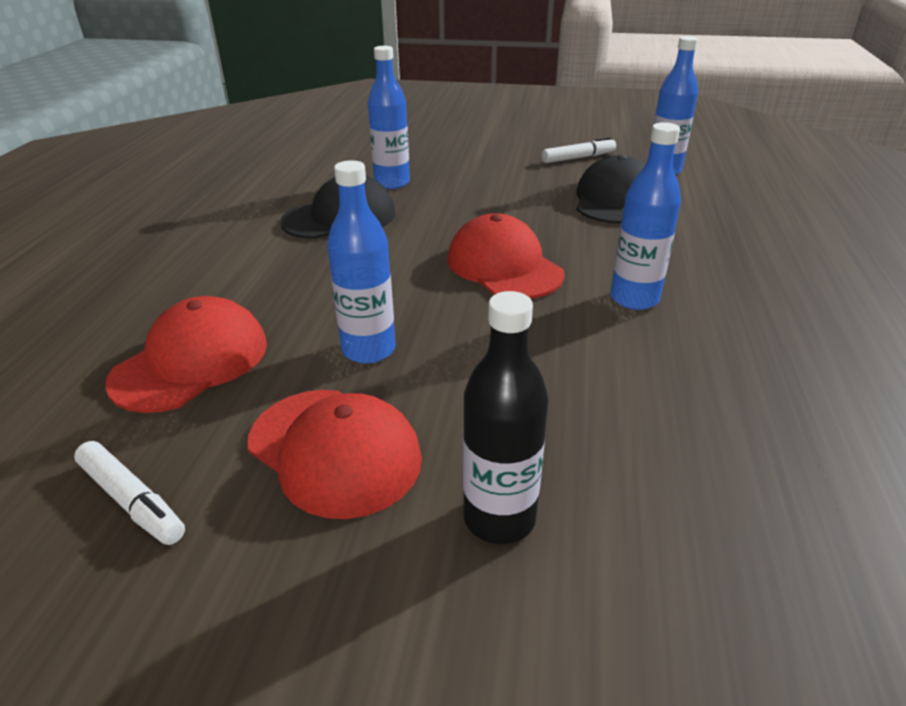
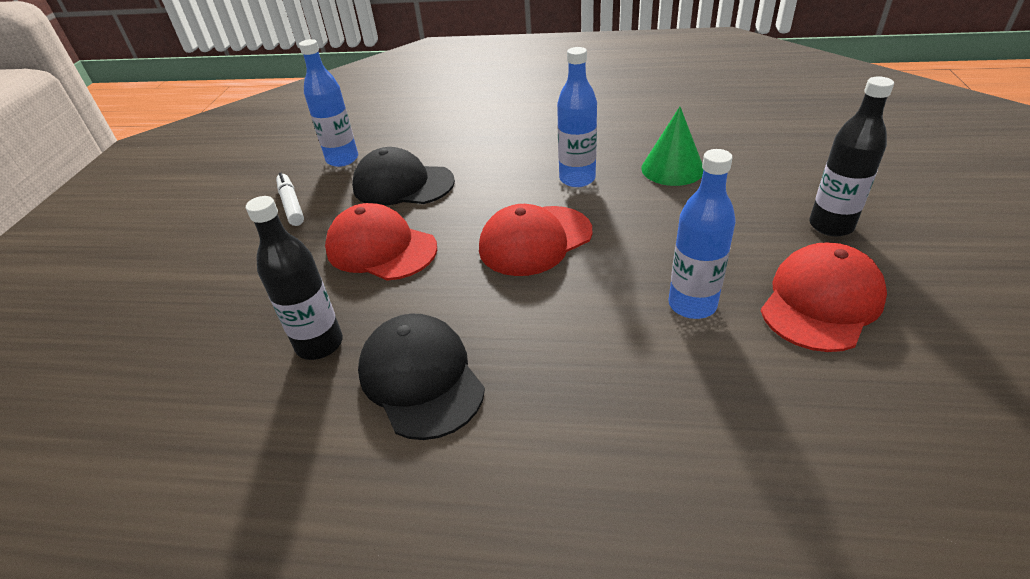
camera: 90 degrees left, 5 degrees up
(132, 500) = (947, 405): white marker -> none
(191, 362) = (763, 431): red cap -> red cap (381, 248)
(392, 183) = (319, 344): blue bottle -> black bottle
(671, 380) = (672, 169): none -> green cone

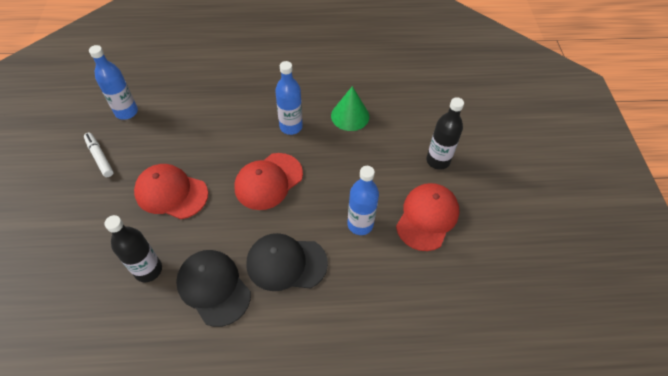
camera: 15 degrees left, 15 degrees up
(403, 184) = (175, 135): black cap -> black cap (286, 263)

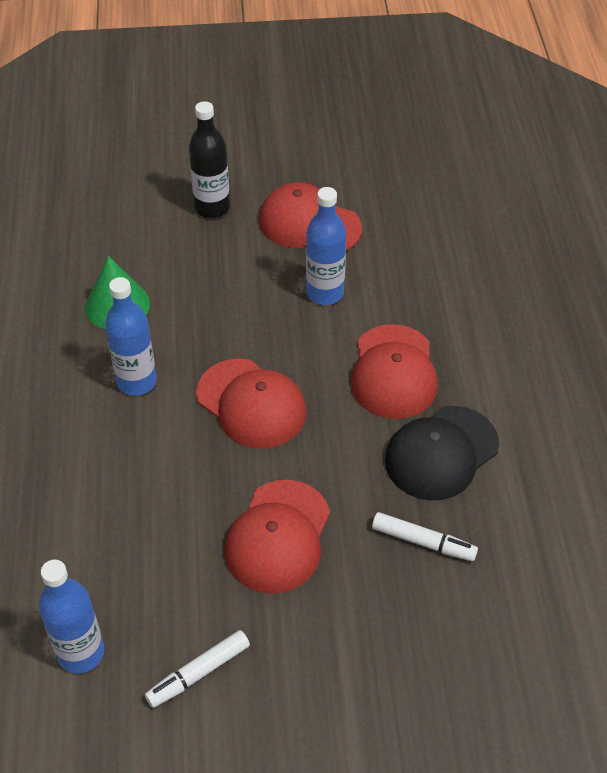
camera: 90 degrees left, 5 degrees down
(148, 270) = (423, 542): black bottle -> white marker
(286, 263) = (394, 372): black cap -> red cap

